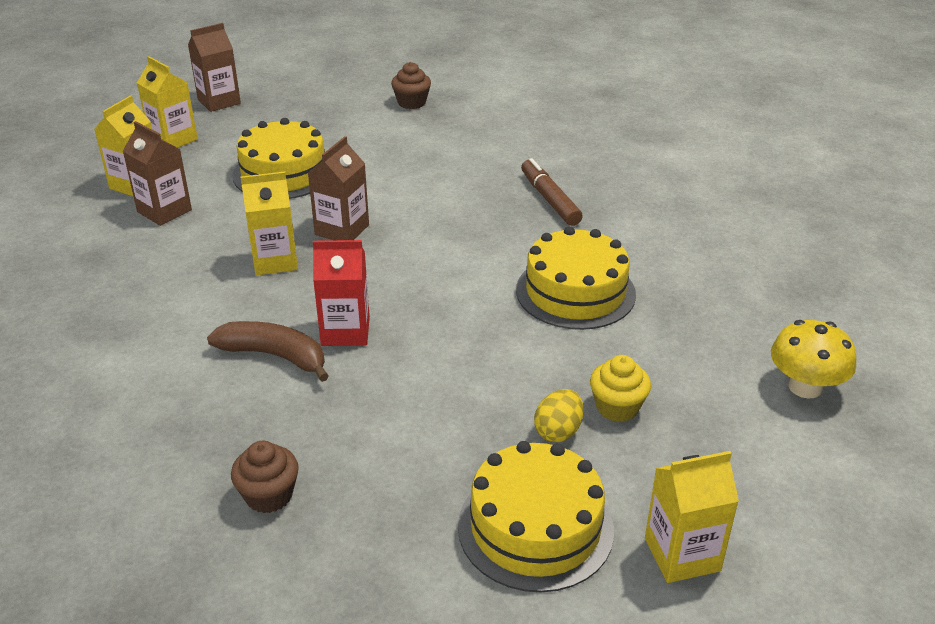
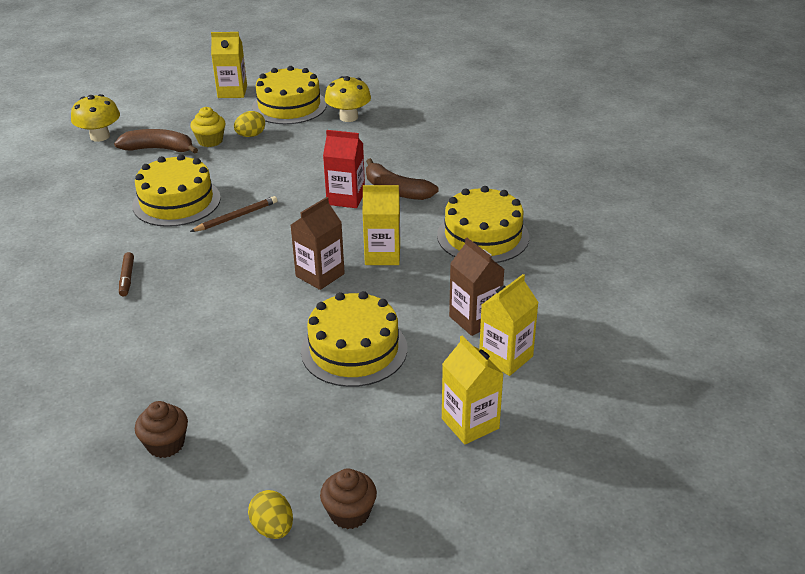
camera: 165 degrees left, 0 degrees up
(147, 302) = (483, 236): none -> yellow cake
(219, 101) = (410, 494): brown carton -> none
(269, 495) = (411, 130): brown cupcake -> brown cupcake (349, 513)
(311, 79) = (273, 528): none -> yellow egg
(401, 513) = (348, 117): none -> yellow mushroom
(480, 282) = (237, 217): none -> brown pencil
(550, 200) = (127, 278): brown marker -> brown marker, size x0.63
(684, 376) = (159, 149): none -> brown banana

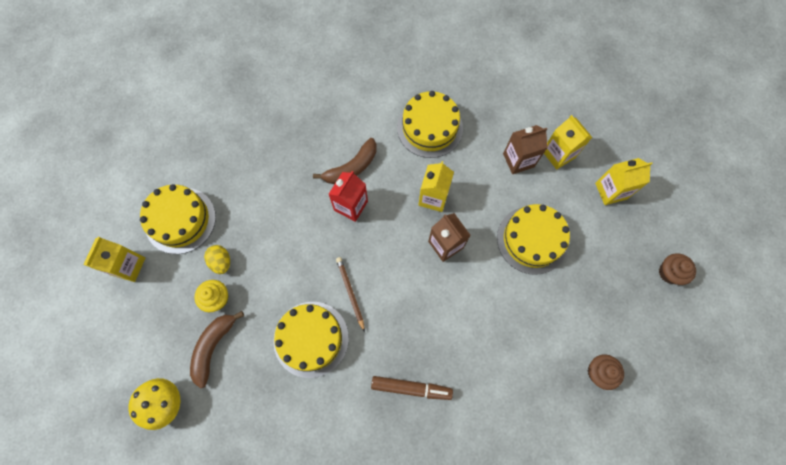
camera: 75 degrees left, 35 degrees up
(127, 278) = (410, 388): brown marker -> brown marker, size x1.60
(273, 528) = (675, 316): yellow egg -> none
(348, 117) = (222, 175): yellow mushroom -> none

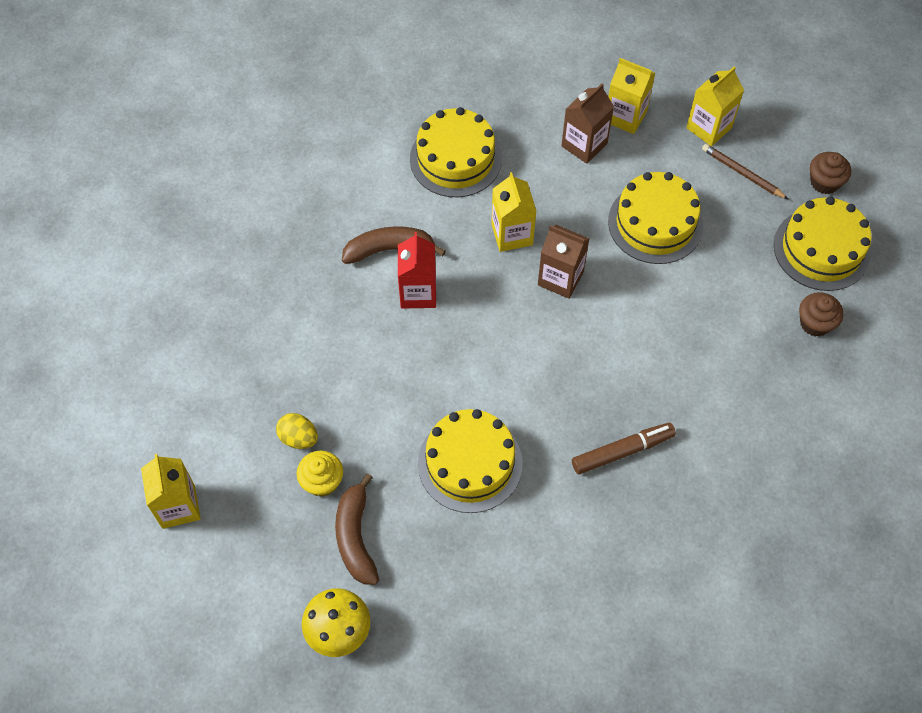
camera: 30 degrees left, 10 degrees down
(180, 220) = (210, 418): yellow cake -> yellow cake (821, 249)
(350, 292) = (483, 388): brown pencil -> brown pencil (742, 173)
(351, 167) = (390, 250): brown banana -> brown banana turned 120 degrees counterclockwise

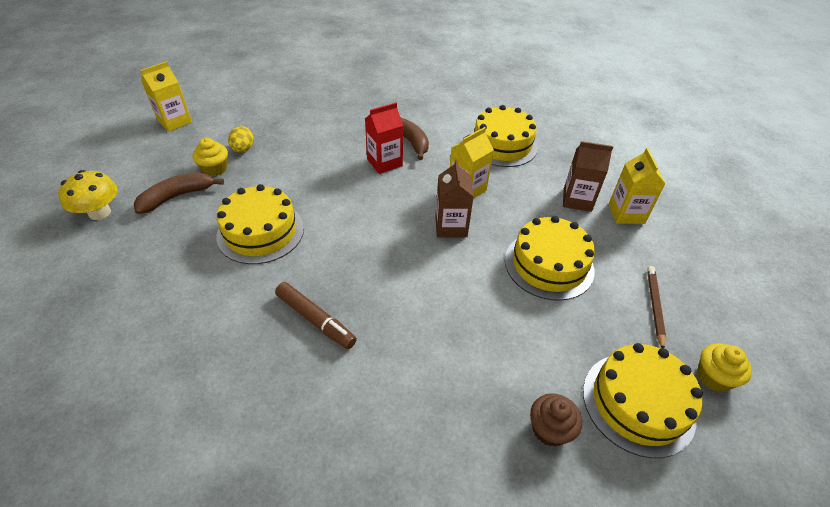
camera: 60 degrees right, 15 degrees down
(709, 128) = (673, 267): yellow carton -> none
(824, 182) = (713, 377): brown cupcake -> yellow cupcake

